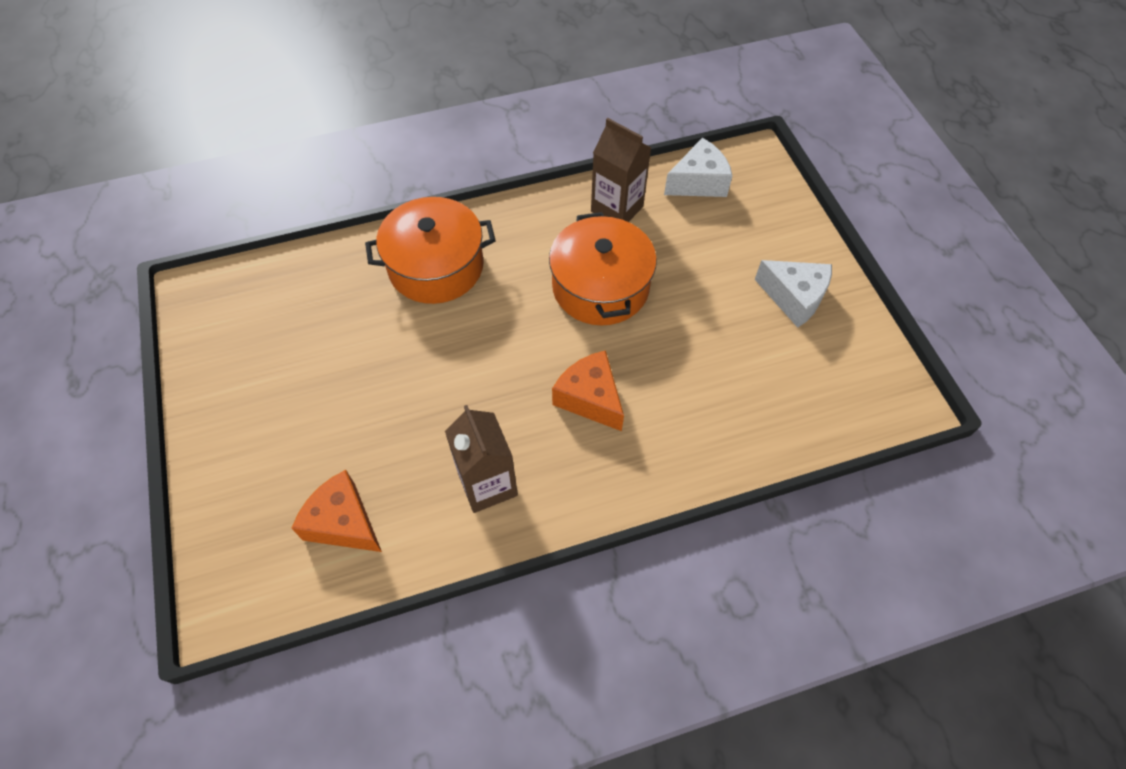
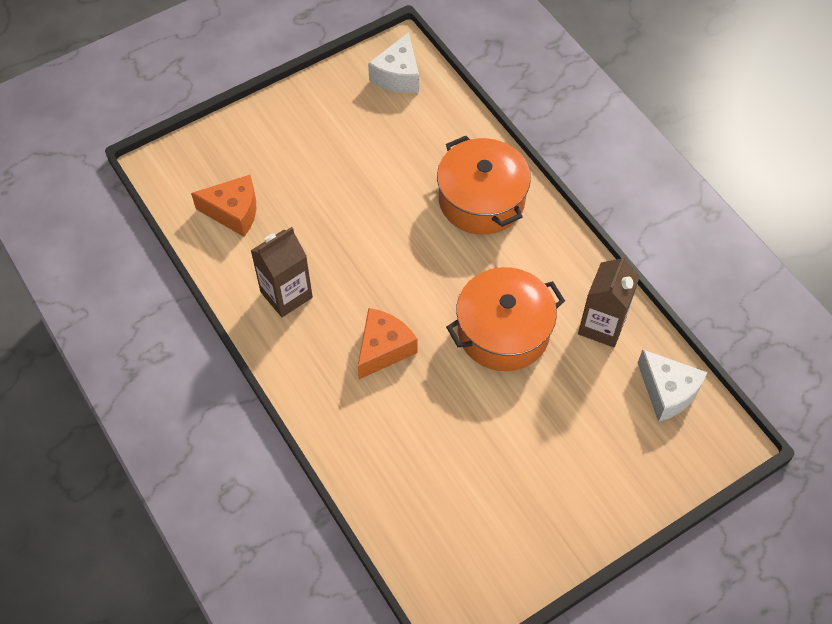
camera: 75 degrees right, 0 degrees up
(343, 522) = (234, 212): orange cheese -> orange cheese turned 75 degrees clockwise
(794, 297) = (548, 502): white cheese -> white cheese (398, 76)

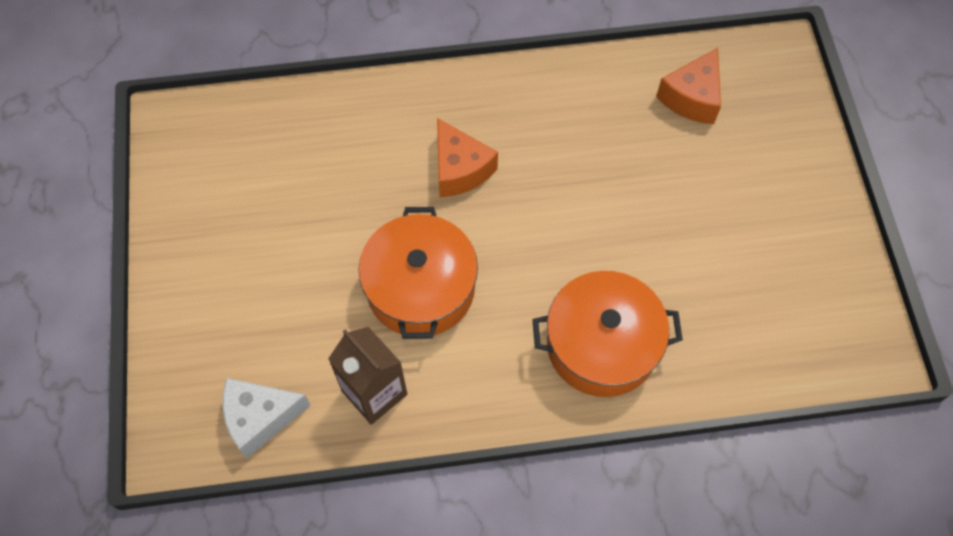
camera: 115 degrees right, 5 degrees up
(286, 295) = (566, 109): brown carton -> none
(398, 76) = (832, 334): white cheese -> none

